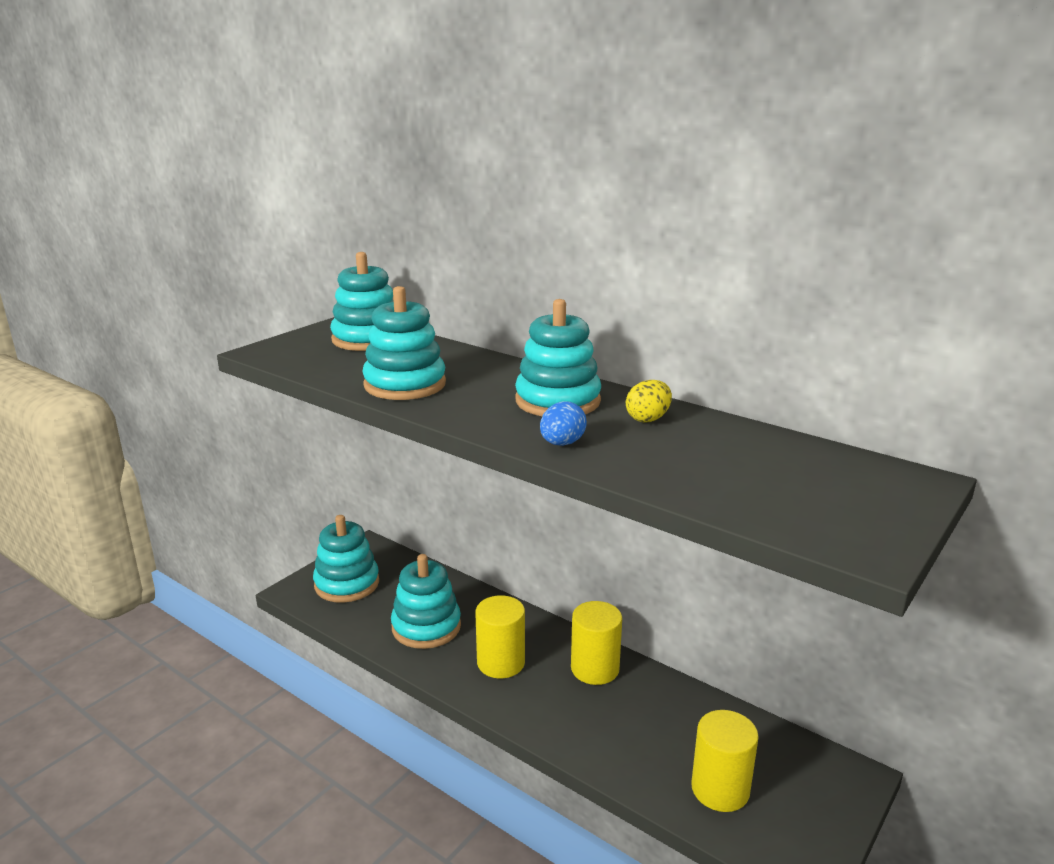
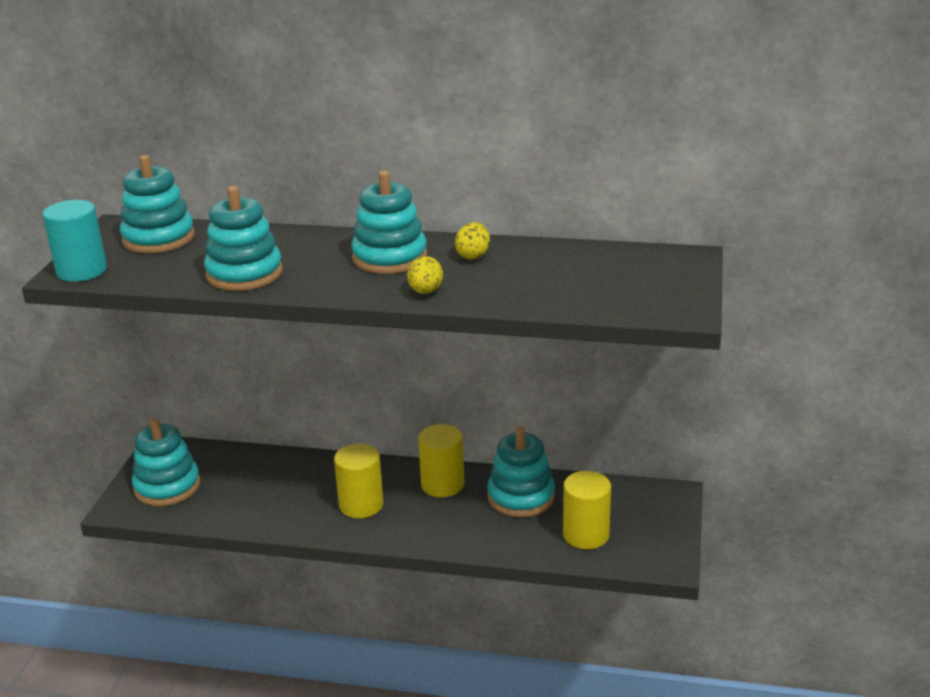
camera: 25 degrees left, 5 degrees up
(276, 352) = (81, 271): none -> turquoise cylinder
(426, 627) = (273, 498): turquoise stacking toy -> turquoise stacking toy (521, 497)
(562, 443) = (425, 292): blue egg -> yellow egg

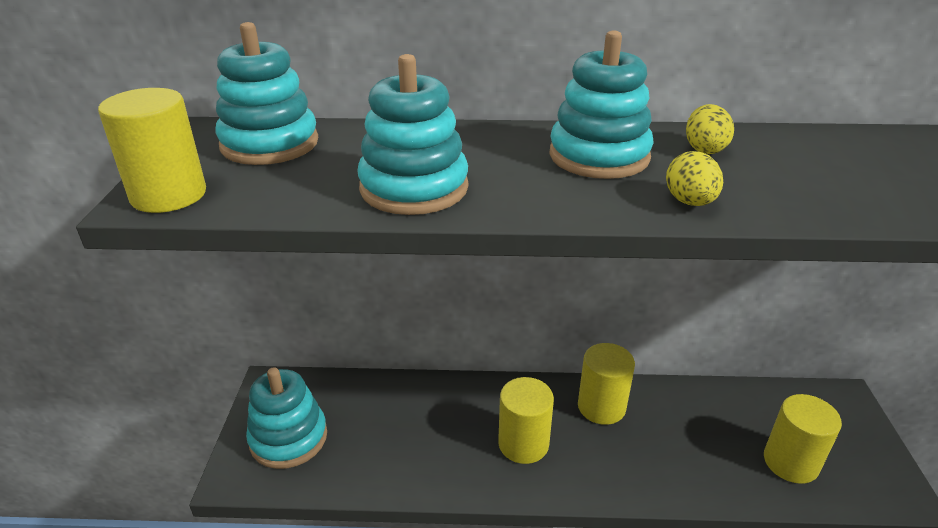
camera: 10 degrees left, 5 degrees up
(81, 271) = (169, 195): turquoise cylinder -> yellow cylinder
(521, 497) = (693, 416): turquoise stacking toy -> none

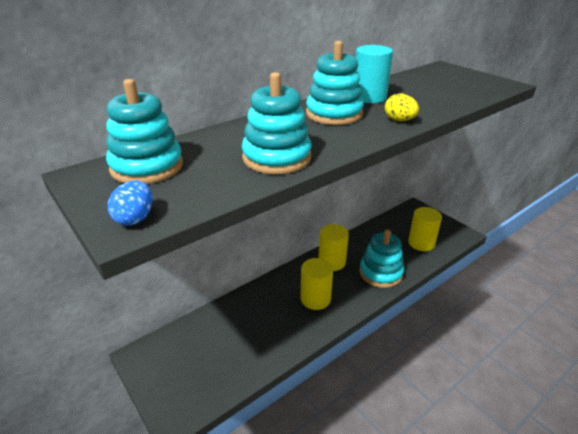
camera: 40 degrees left, 0 degrees up
(169, 195) = (135, 218): yellow cylinder -> blue egg
(288, 438) = (186, 375): turquoise stacking toy -> turquoise stacking toy (380, 273)
(704, 149) = (369, 97): yellow egg -> turquoise cylinder

